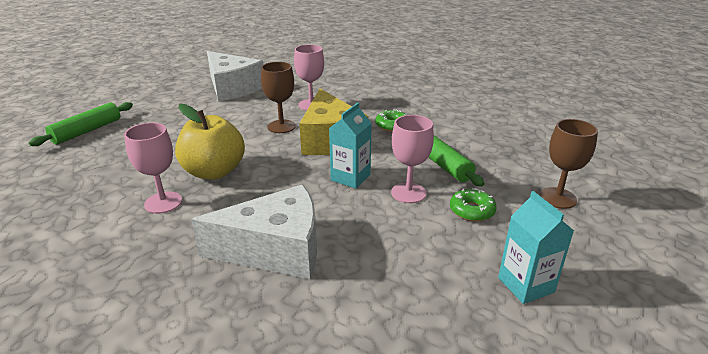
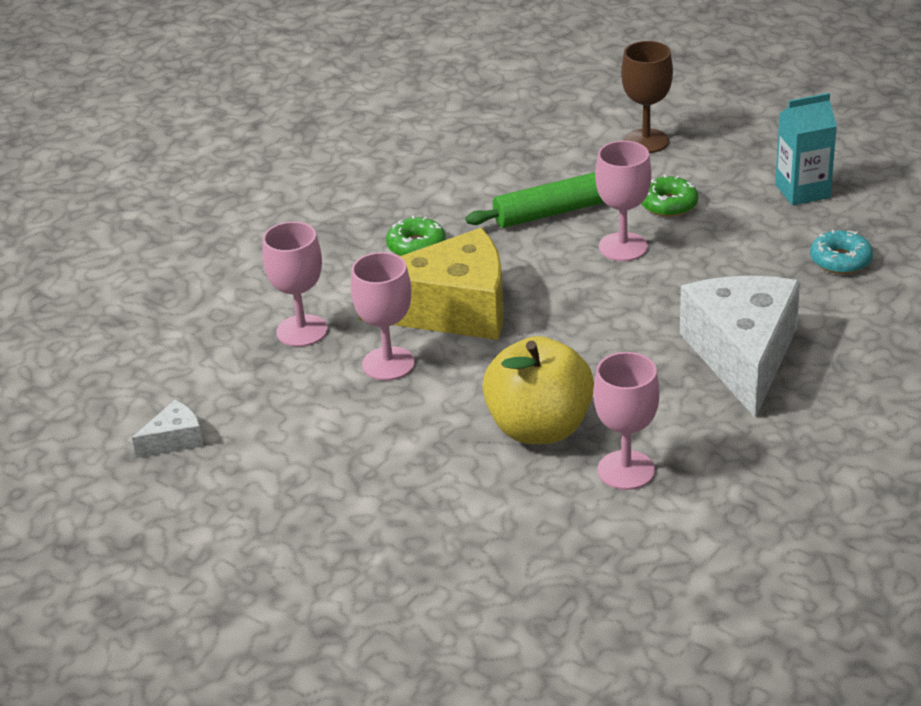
camera: 80 degrees left, 5 degrees up
(87, 131) = (340, 625): green rolling pin -> none
(232, 88) = (174, 440): white cheese -> white cheese, size x0.43
(281, 126) = (388, 364): brown goblet -> pink goblet
(350, 177) = (576, 293): turquoise carton -> none
(416, 309) = (840, 260): none -> turquoise donut

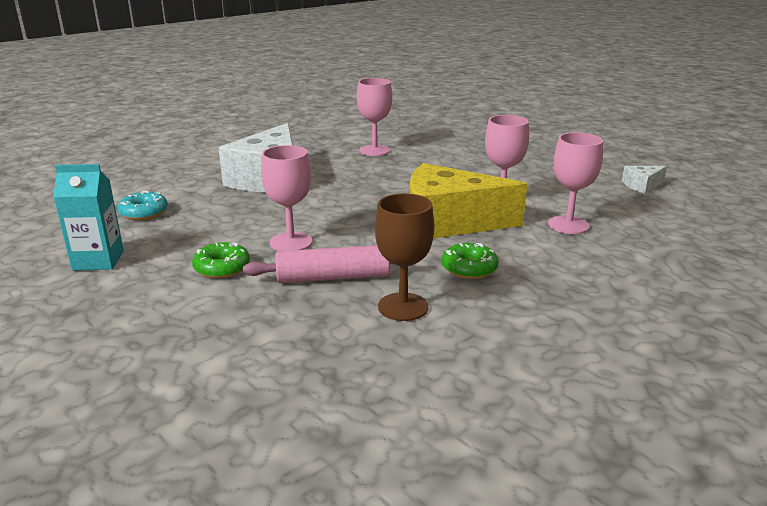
camera: 170 degrees left, 10 degrees down
(539, 428) = (412, 167): yellow apple -> none
(550, 213) = (333, 277): green rolling pin -> pink rolling pin
(646, 141) = (176, 335): brown goblet -> brown goblet (403, 307)

